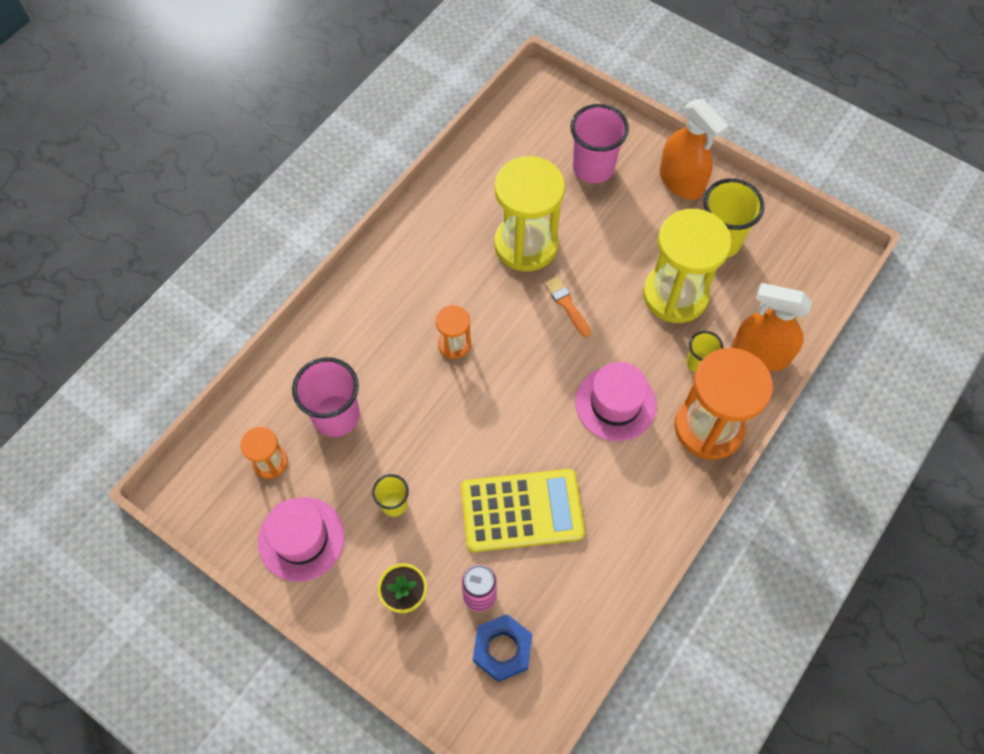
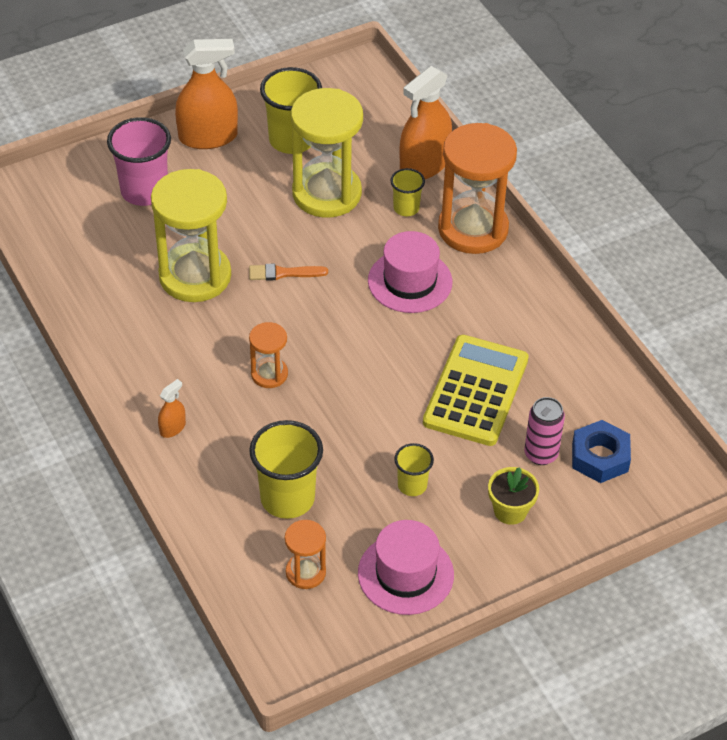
camera: 65 degrees left, 15 degrees down
(336, 416) = (287, 498): pink cup -> yellow cup
(365, 303) = (172, 428): none -> orange spray bottle

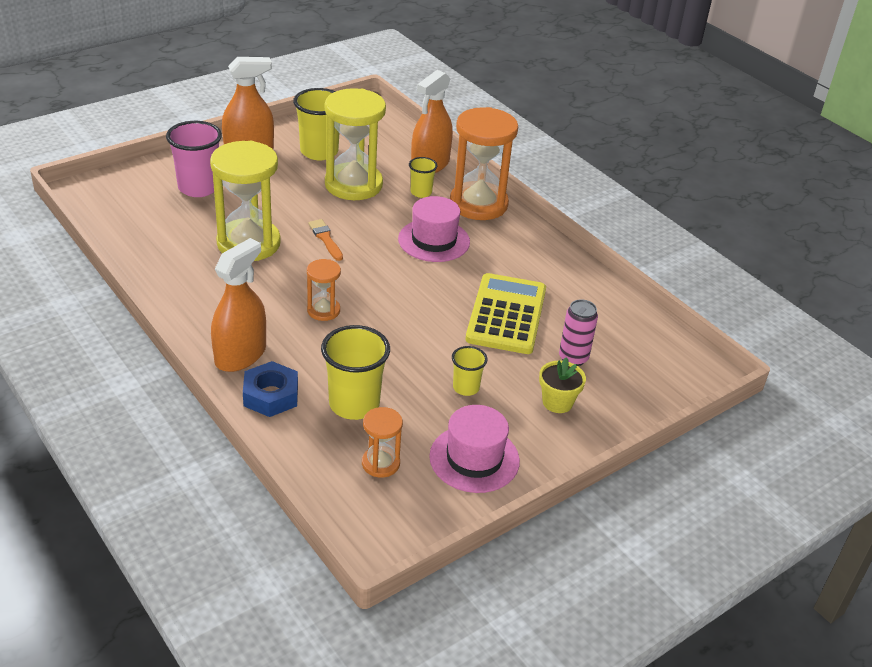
camera: 10 degrees left, 10 degrees down
(172, 428) = (240, 355): orange spray bottle -> orange spray bottle, size x2.20
(283, 273) = (325, 239): orange brush -> orange brush turned 75 degrees clockwise
(600, 457) = (624, 357): blue nut -> blue nut (271, 395)

